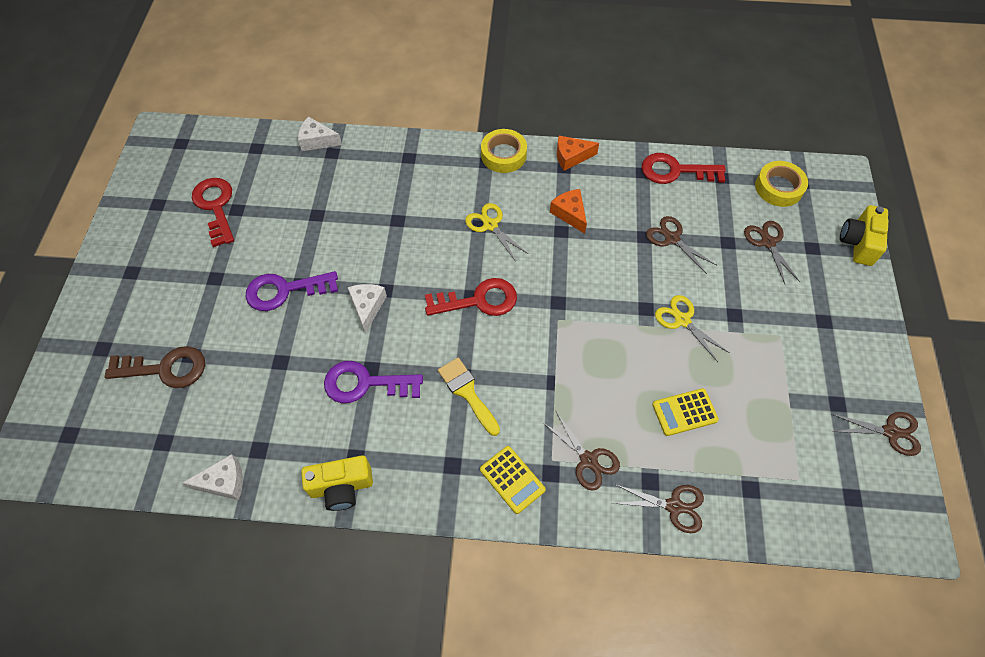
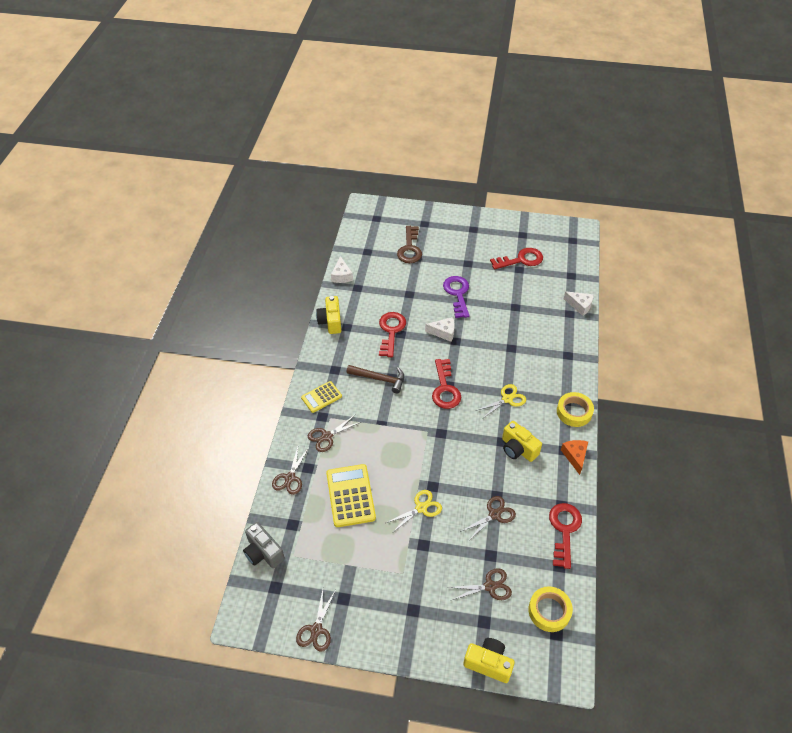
camera: 95 degrees right, 10 degrees down
(317, 141) = (580, 305): white cheese -> white cheese turned 105 degrees clockwise
(365, 383) = (391, 331): purple key -> red key
(467, 392) = (379, 379): yellow brush -> brown hammer
(570, 214) = (518, 449): orange cheese -> yellow camera
(684, 412) = (350, 495): yellow calculator -> yellow calculator, size x1.64
(807, 525) = (263, 552): none -> grey camera

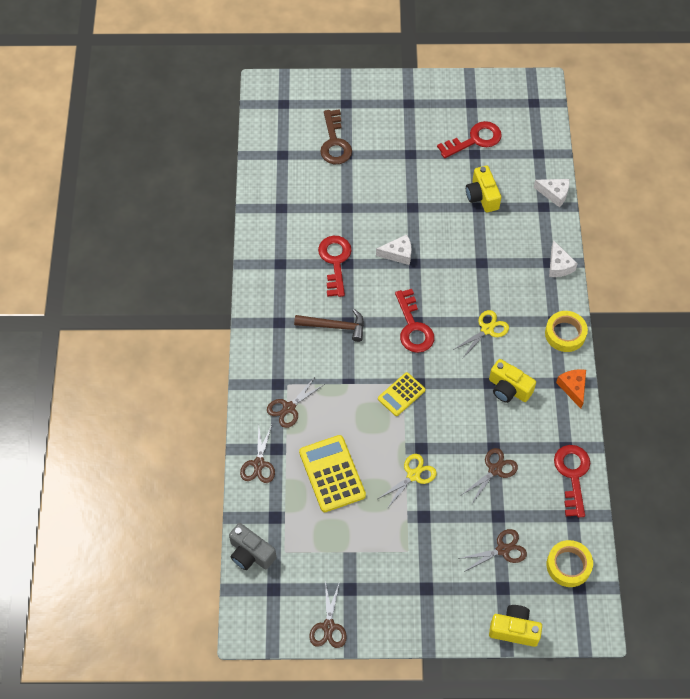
camera: 10 degrees left, 10 degrees up
(321, 397) = (271, 360): yellow calculator -> yellow calculator (401, 394)
(330, 321) = (259, 259): yellow camera -> yellow camera (482, 196)
(341, 275) = (258, 193): white cheese -> white cheese (559, 265)
(457, 294) = (405, 199): purple key -> none

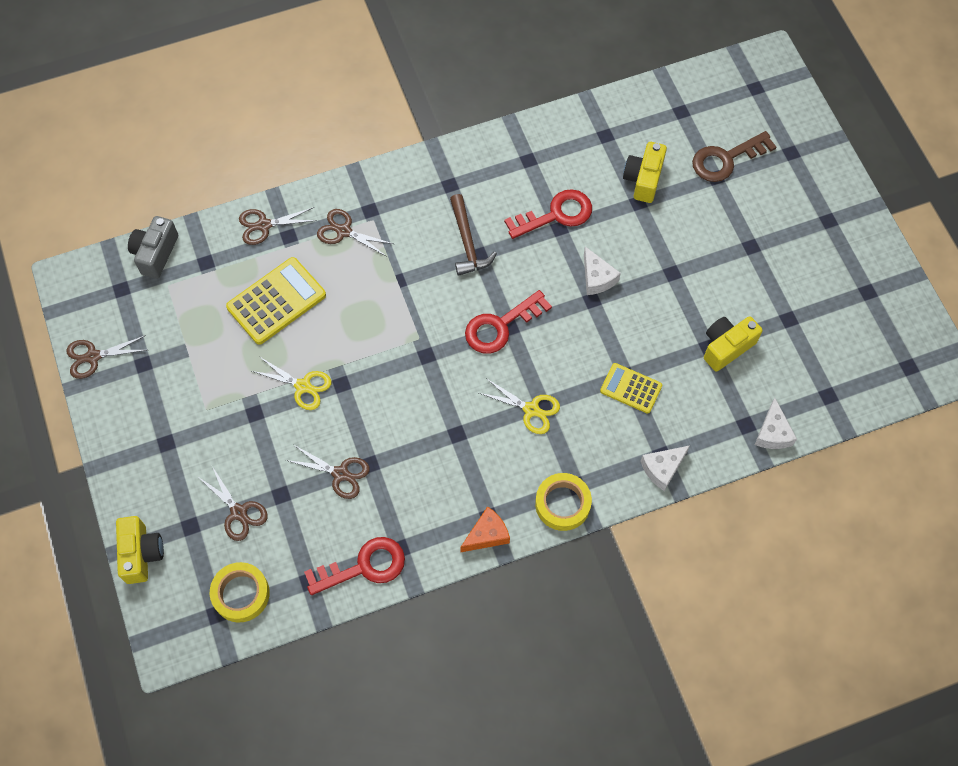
camera: 70 degrees right, 5 degrees up
(401, 394) = (404, 341): yellow calculator -> yellow calculator (631, 388)
(474, 140) = (810, 313): red key -> none
(508, 389) = (457, 458): yellow camera -> yellow camera (643, 179)

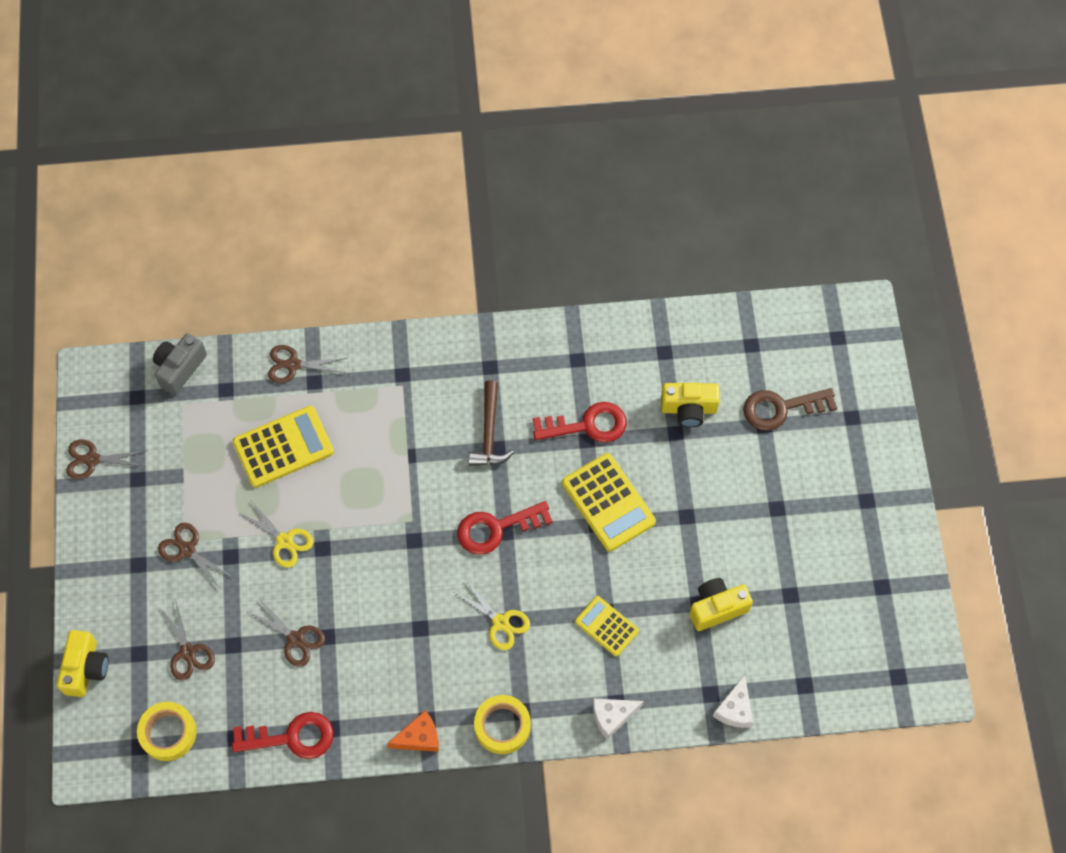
camera: 15 degrees right, 0 degrees up
(343, 231) = (369, 390): brown scissors -> brown scissors (187, 550)
(597, 278) = (608, 502): white cheese -> yellow calculator
(643, 179) = (688, 409): yellow camera -> yellow camera turned 120 degrees counterclockwise

